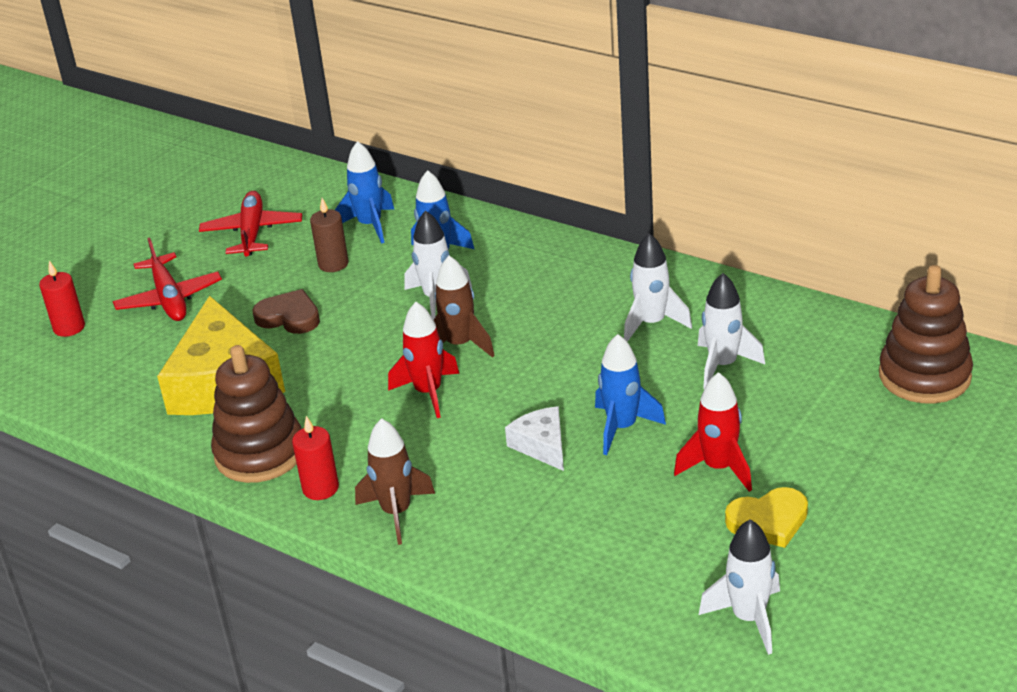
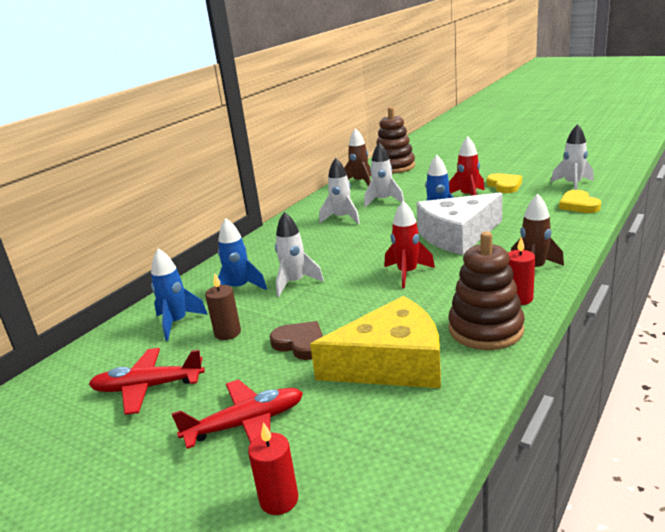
camera: 90 degrees left, 10 degrees down
(289, 317) = (300, 344): brown heart -> brown heart turned 105 degrees clockwise
(459, 345) = (354, 269): brown rocket -> brown rocket (360, 182)
(542, 445) = (457, 235): white cheese -> white cheese, size x2.07
(634, 605) = (578, 205): none -> yellow heart

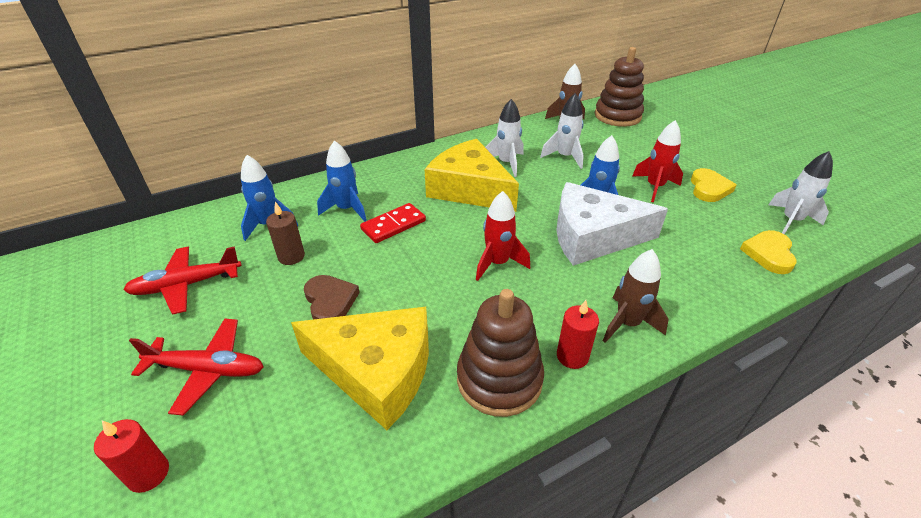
camera: 25 degrees right, 15 degrees up
(148, 387) = (187, 285): red plane -> red plane turned 45 degrees counterclockwise
(295, 283) = (393, 225): white rocket -> red domino
(331, 242) = (469, 189): none -> yellow cheese

